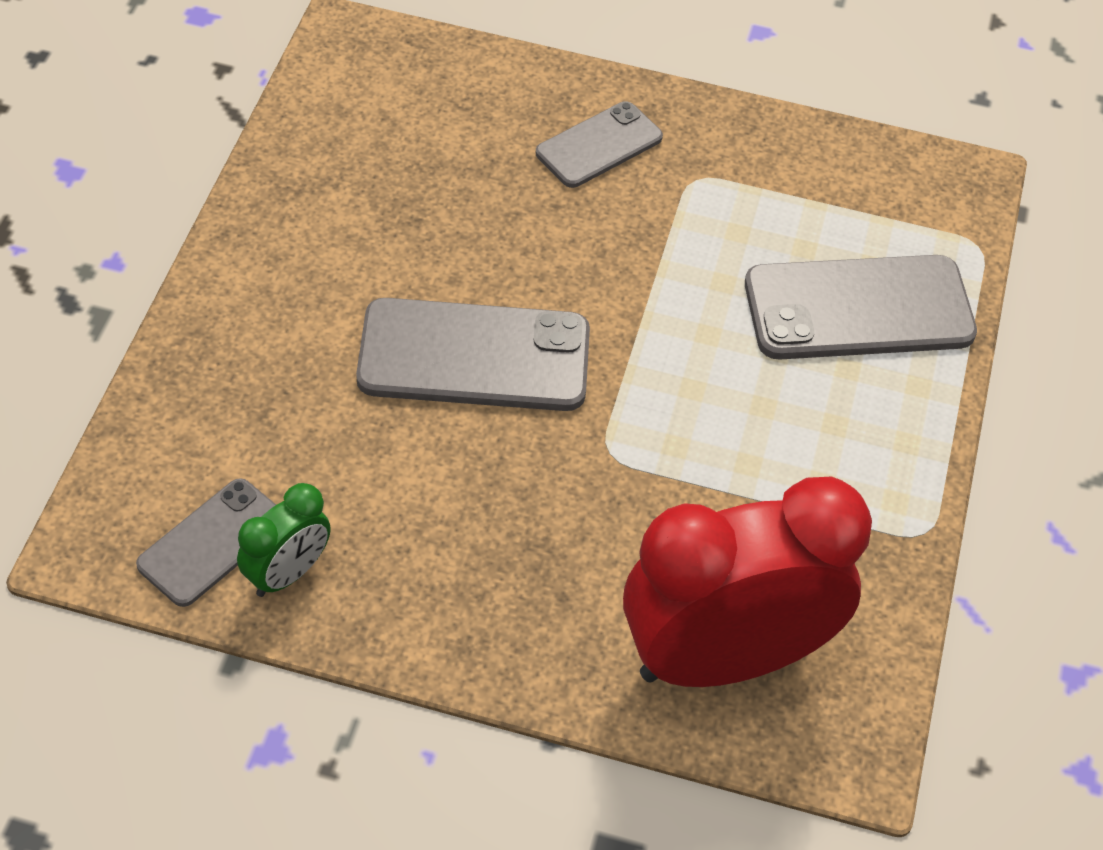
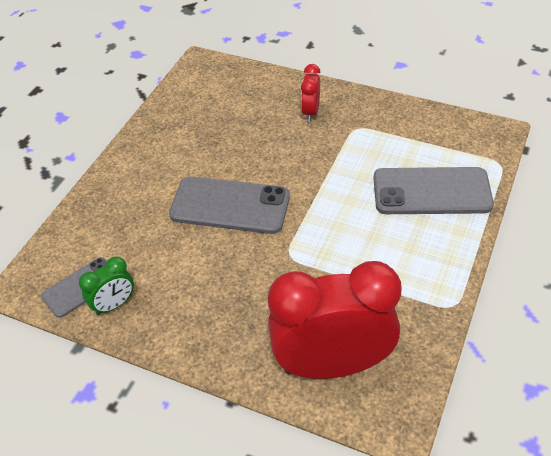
camera: 15 degrees right, 5 degrees down
(599, 145) = (311, 112): grey phone -> red clock

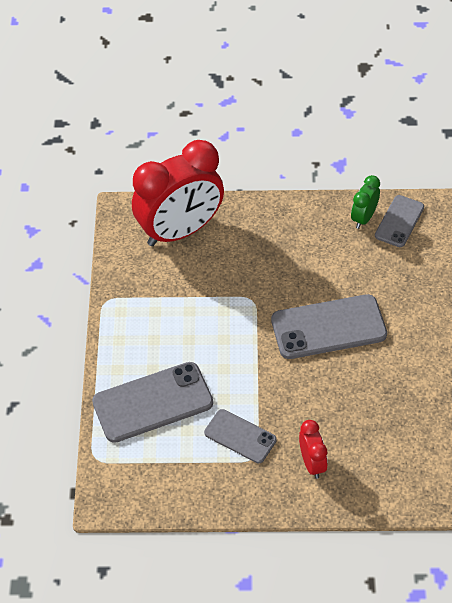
camera: 155 degrees right, 5 degrees up
(361, 145) = (240, 436): none -> grey phone

